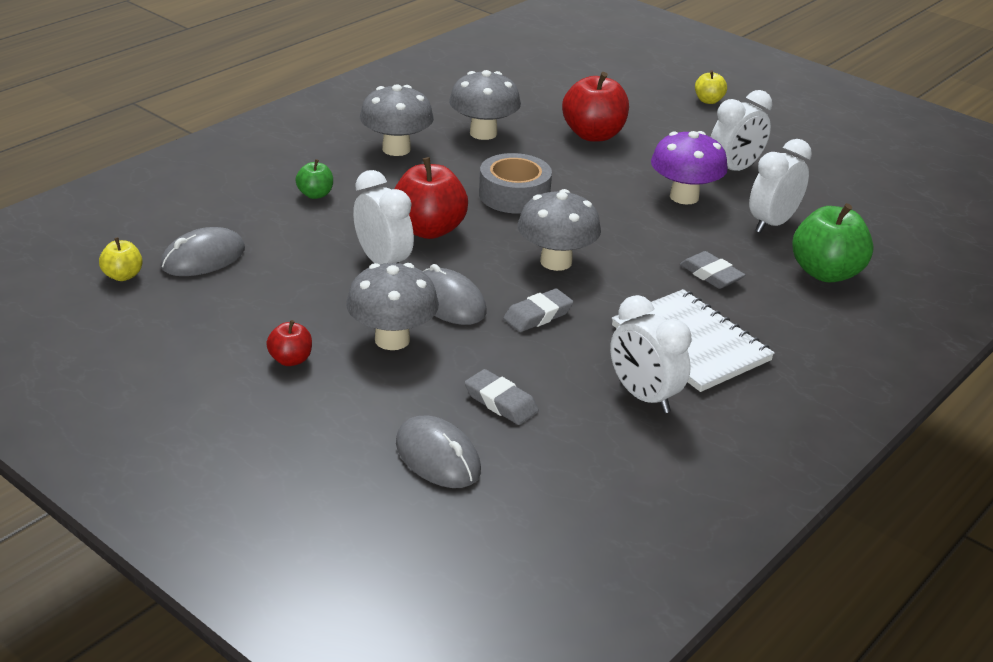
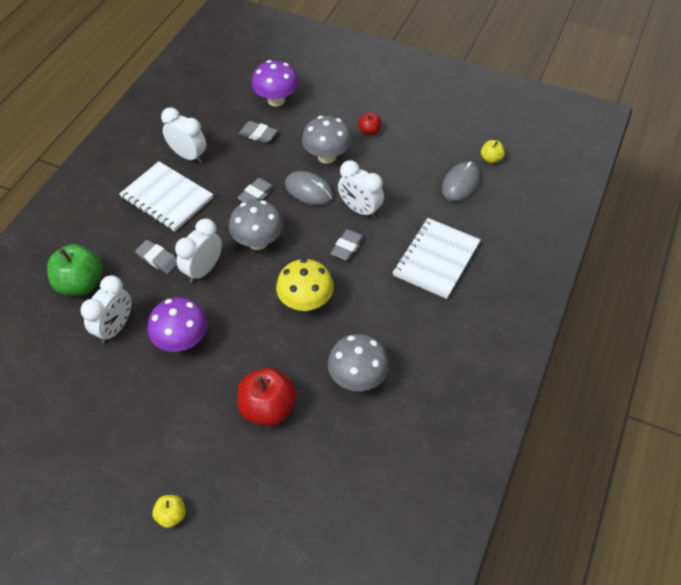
camera: 165 degrees right, 20 degrees up
(315, 194) = (436, 259): green apple -> white notebook
(396, 149) = (412, 331): grey mushroom -> none
(428, 230) = (347, 247): red apple -> grey eraser
(437, 457) = (276, 100): grey mouse -> purple mushroom
(514, 195) = (305, 302): grey tape -> yellow mushroom
(734, 170) = (144, 393): white clock -> white clock (203, 270)

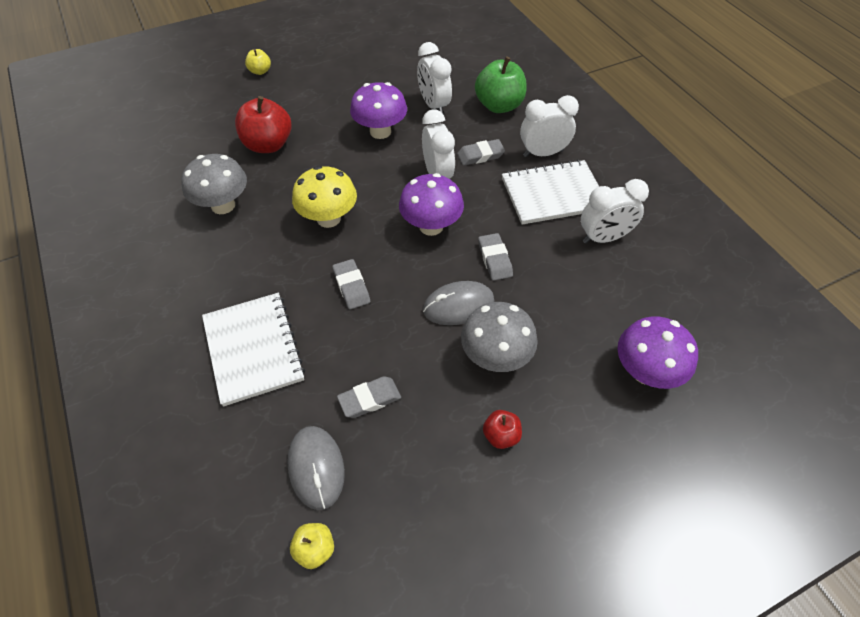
camera: 130 degrees right, 0 degrees up
(258, 134) = (591, 315): grey eraser -> grey eraser (369, 399)
(258, 241) = (431, 226): grey mushroom -> purple mushroom
(360, 209) = (386, 331): white clock -> white clock (543, 153)

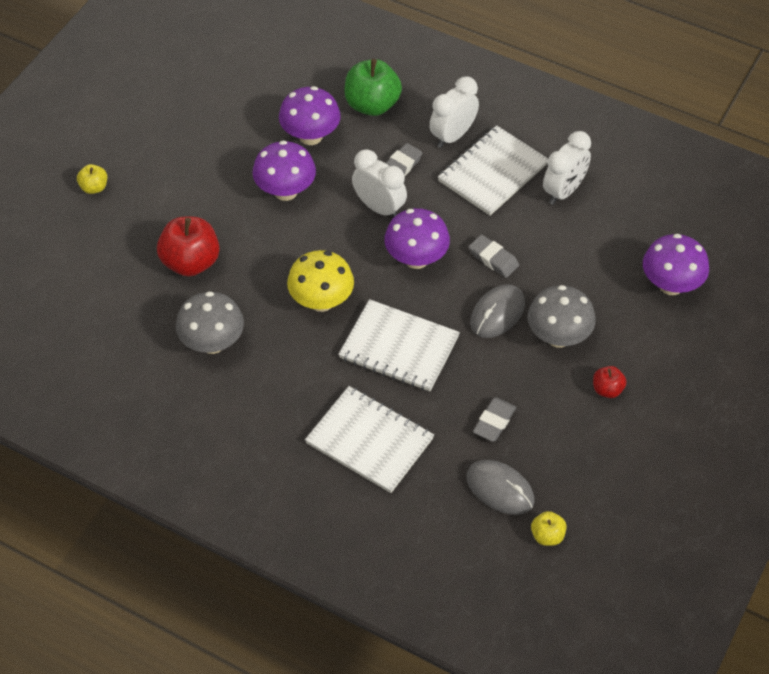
camera: 35 degrees left, 0 degrees up
(351, 286) = (399, 347): grey eraser -> white notebook
(434, 105) = (310, 136): white clock -> purple mushroom

